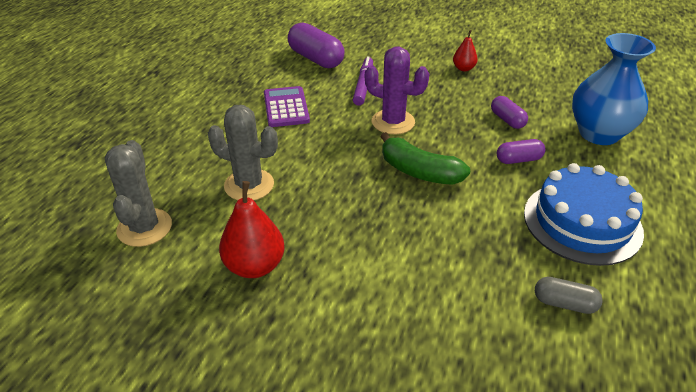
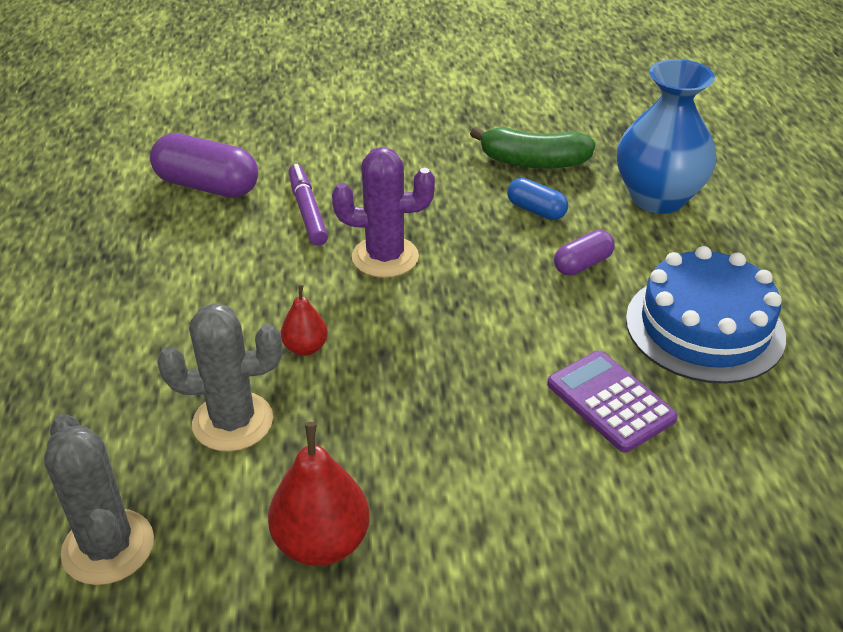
camera: 25 degrees left, 0 degrees up
(286, 107) = (211, 279): purple calculator -> purple calculator (610, 401)
(419, 172) = (465, 322): green banana -> green banana (533, 162)
(463, 68) = (434, 147): red pear -> red pear (305, 348)
(507, 120) = (536, 210): purple capsule -> blue capsule
(564, 303) = (743, 443): grey capsule -> none

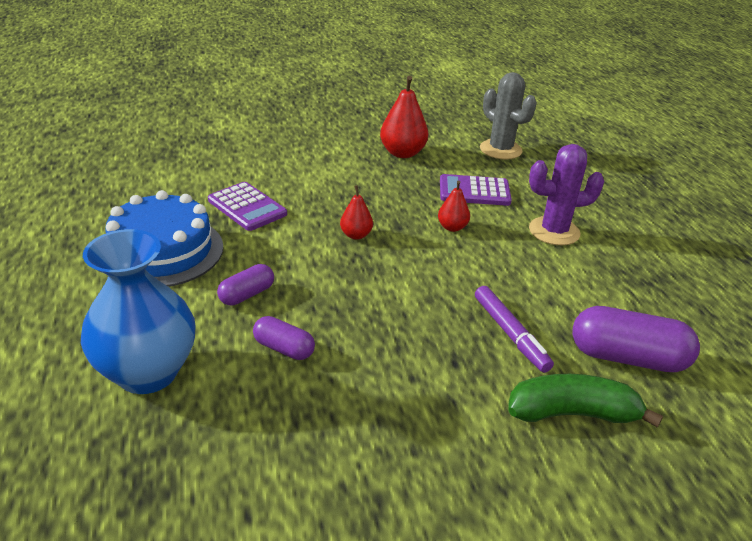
camera: 170 degrees right, 5 degrees down
(233, 422) = (474, 191): grey cactus -> purple calculator
(385, 257) = (420, 292): purple cactus -> purple cactus (554, 231)
(447, 340) = (356, 235): none -> red pear
(533, 162) = (282, 418): green banana -> green banana (572, 413)
(536, 210) = (284, 348): blue capsule -> purple capsule

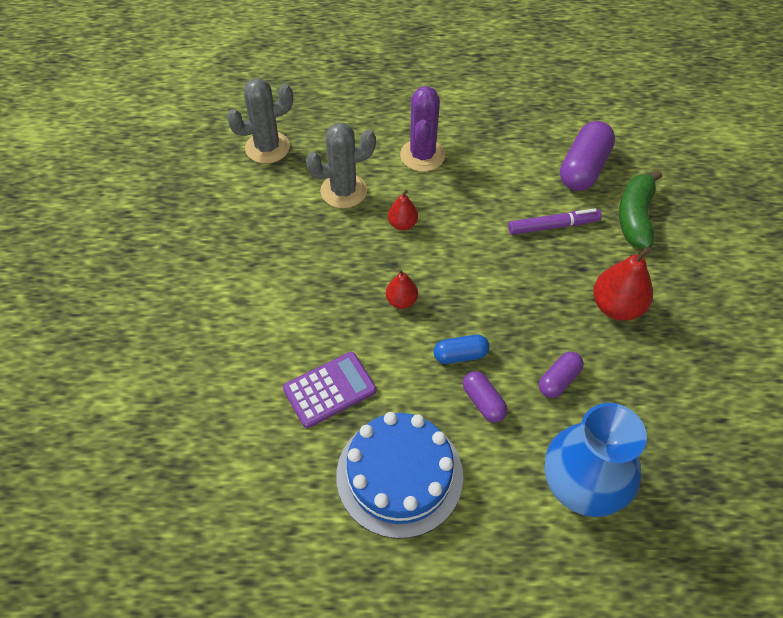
camera: 75 degrees left, 20 degrees up
(301, 276) = (460, 355): none -> blue capsule
(402, 153) = (250, 230): red pear -> red pear (616, 307)
(474, 191) = (343, 191): purple calculator -> grey cactus

